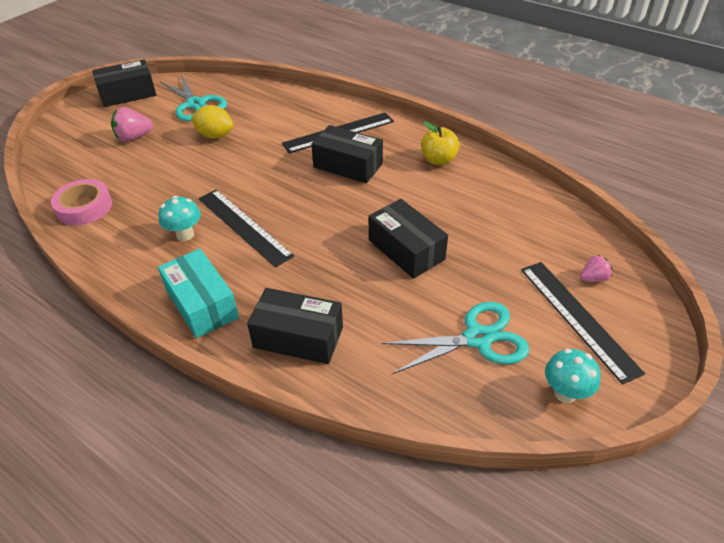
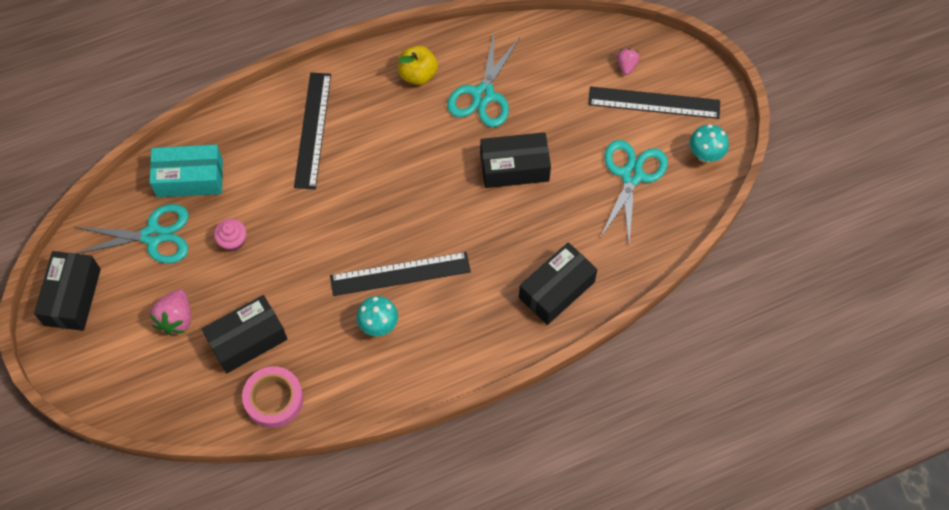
camera: 60 degrees left, 20 degrees up
(202, 304) = (477, 343): turquoise box -> turquoise box (190, 178)
(215, 135) = (233, 241): yellow lemon -> pink cupcake
(348, 165) = (372, 150): black box -> black box (247, 340)
(458, 201) = (483, 95): none -> turquoise scissors

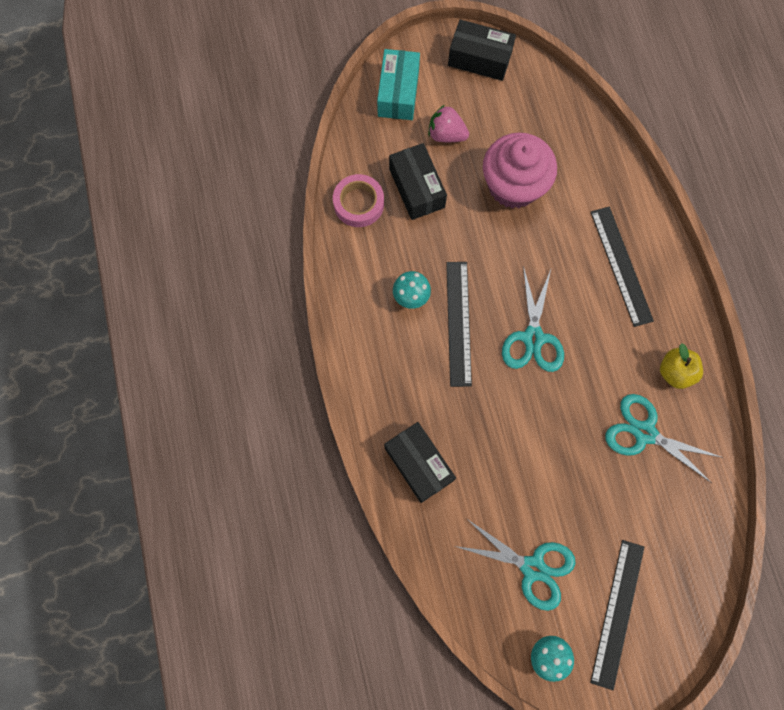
camera: 100 degrees right, 10 degrees up
(153, 236) = (528, 122): turquoise scissors -> turquoise scissors (533, 338)
(190, 178) = (581, 156): turquoise box -> turquoise box (398, 93)
(233, 241) = (513, 185): pink cupcake -> pink cupcake, size x2.44
(313, 130) = (620, 265): black ruler -> black ruler turned 60 degrees clockwise
(514, 167) = (557, 449): black box -> none
(626, 66) = (667, 593): pink strawberry -> none

